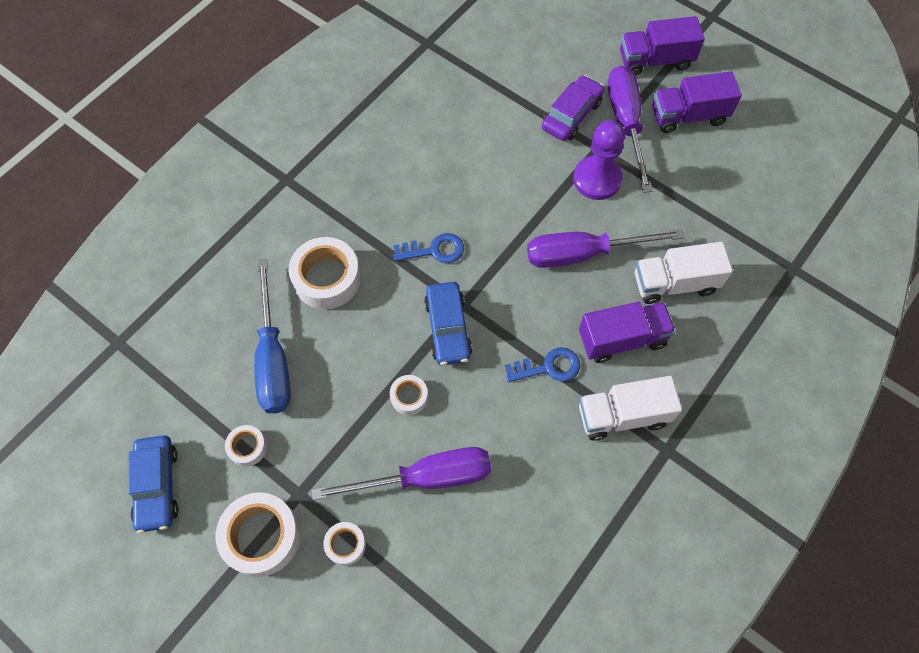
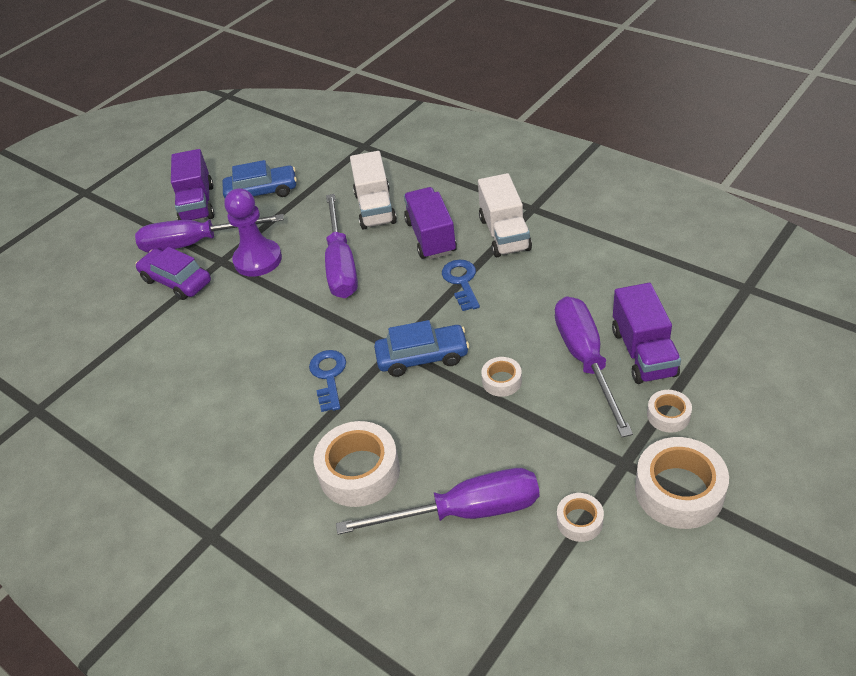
camera: 85 degrees left, 20 degrees down
(157, 486) = (645, 613): blue car -> blue car (262, 192)
(273, 358) = (465, 512): blue screwdriver -> purple screwdriver
(655, 60) = (125, 227): purple truck -> purple truck (643, 353)

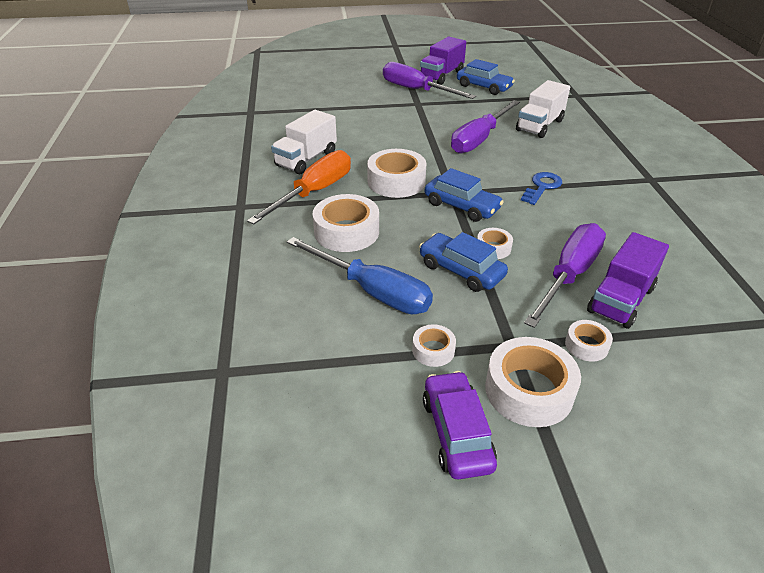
camera: 40 degrees right, 5 degrees down
(176, 281) = (383, 100): purple car -> purple car (457, 432)
(258, 260) = (437, 113): purple pawn -> none
(265, 454) = (314, 192): none -> orange screwdriver
(328, 376) = (396, 181): blue key -> white tape
(431, 237) = (555, 156): purple truck -> none
(465, 512) = (372, 291): purple screwdriver -> blue screwdriver
(504, 234) = (609, 181): white truck -> white truck (306, 159)
(505, 426) = (461, 270): none -> blue car

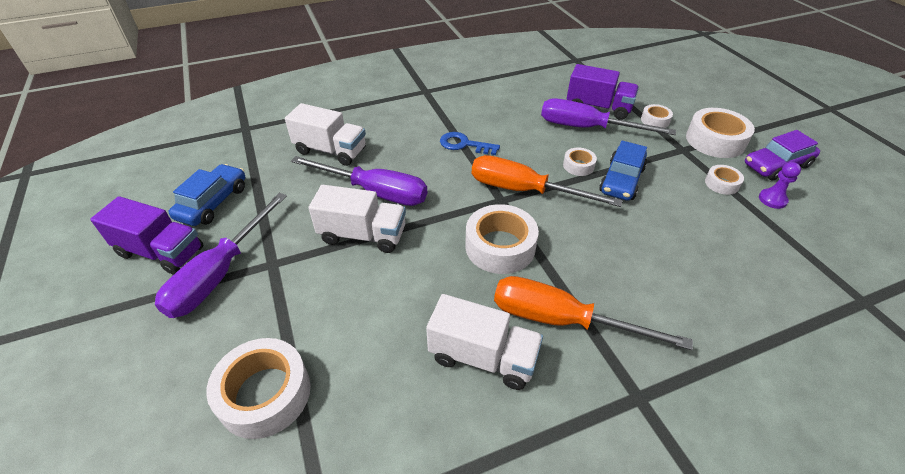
camera: 105 degrees left, 5 degrees up
(346, 232) = (619, 267): white tape -> white tape (265, 394)
(372, 291) = (690, 228): blue screwdriver -> none
(390, 384) = (772, 199): none -> purple pawn
(431, 131) = (363, 235): none -> white truck
(461, 206) = (524, 190): blue car -> orange screwdriver

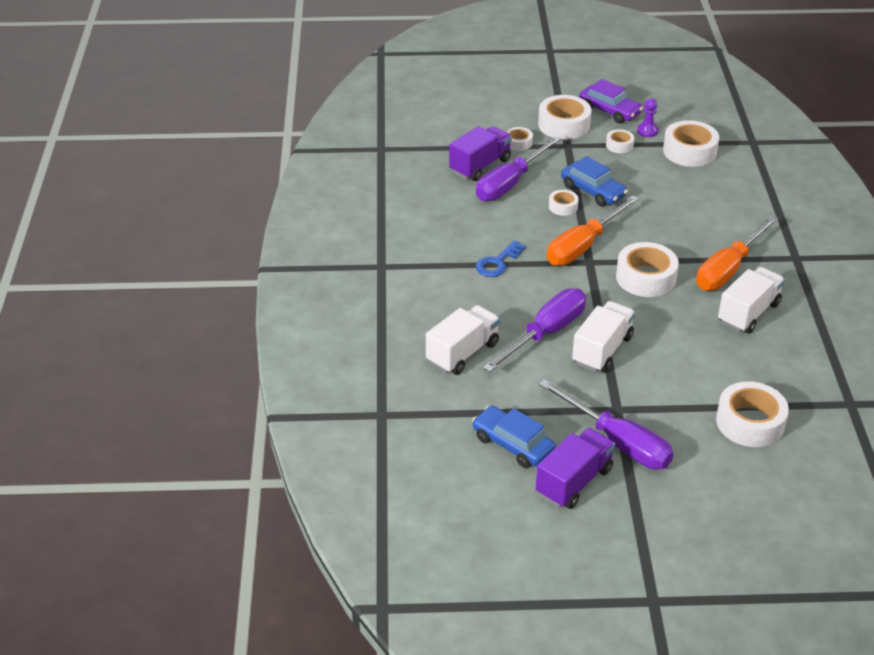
camera: 70 degrees left, 5 degrees down
(772, 242) = (689, 151): none -> white tape
(776, 165) = (609, 111): purple car -> purple car turned 45 degrees counterclockwise

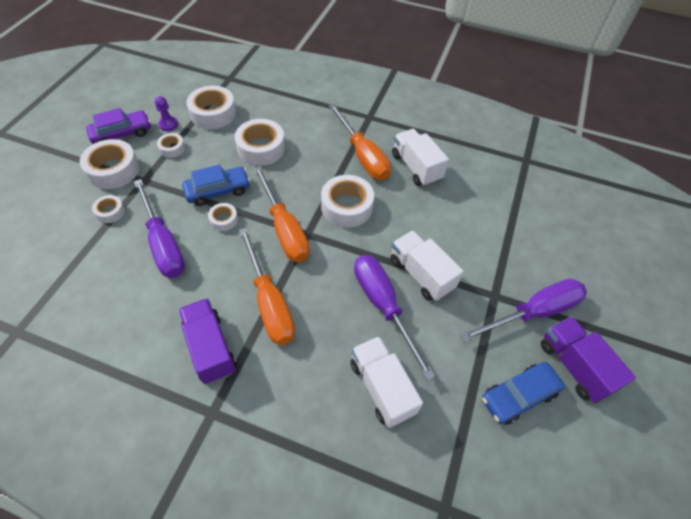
camera: 70 degrees left, 15 degrees up
(480, 166) = (119, 255): purple truck -> purple truck (210, 348)
(497, 263) = (269, 302): blue key -> orange screwdriver
(750, 422) = (531, 220): white tape -> white tape (261, 148)

